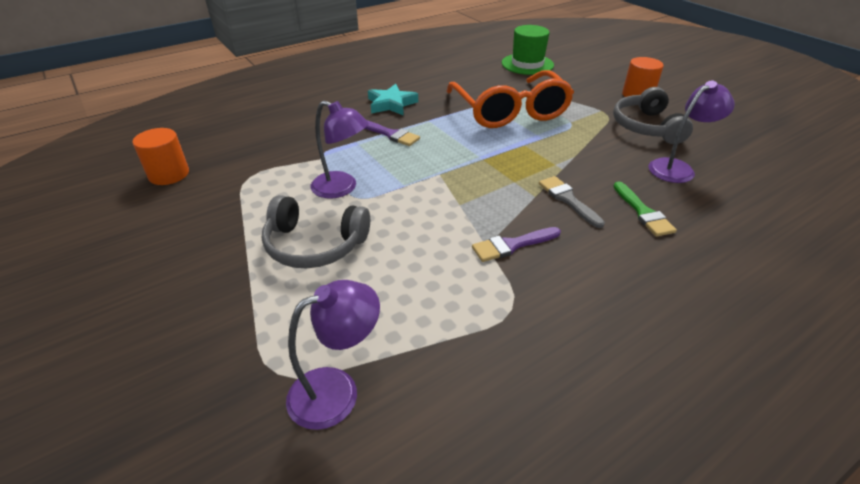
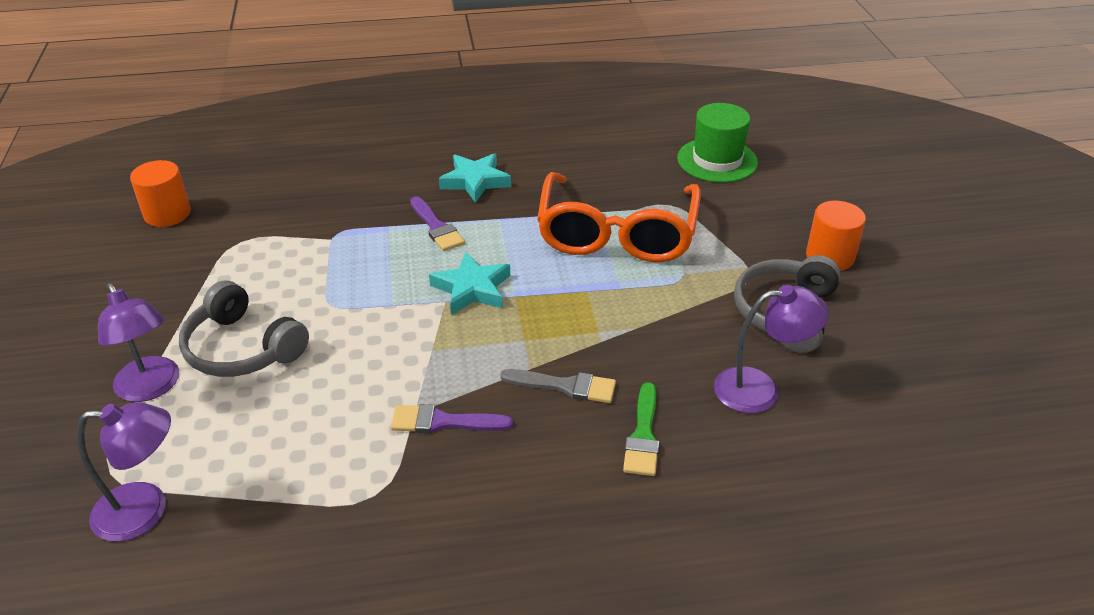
camera: 25 degrees right, 0 degrees up
(342, 188) = (323, 286): purple lamp -> purple lamp (151, 388)
(450, 162) = (472, 289): none -> turquoise star
(568, 199) = (565, 386): grey brush -> grey brush turned 105 degrees clockwise

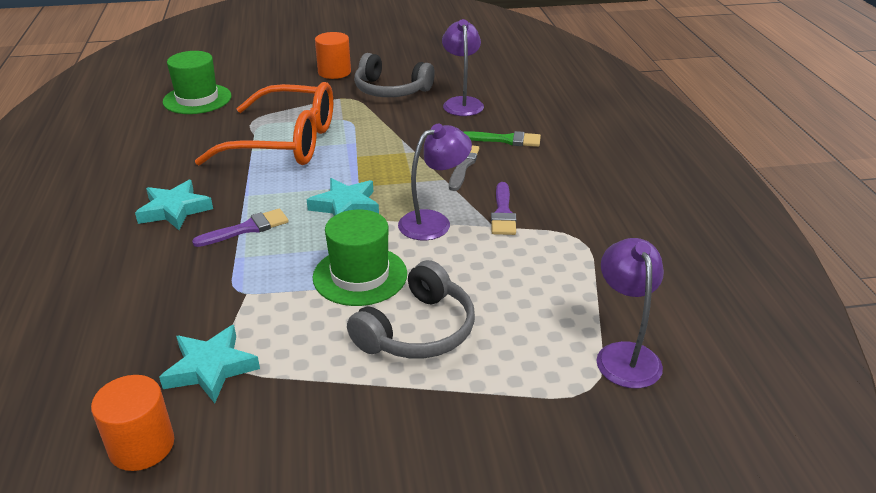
camera: 90 degrees left, 5 degrees down
(151, 388) = (476, 385): purple lamp -> purple lamp (433, 222)
(237, 232) = (210, 368): none -> turquoise star
(340, 306) = (360, 275): none -> green hat

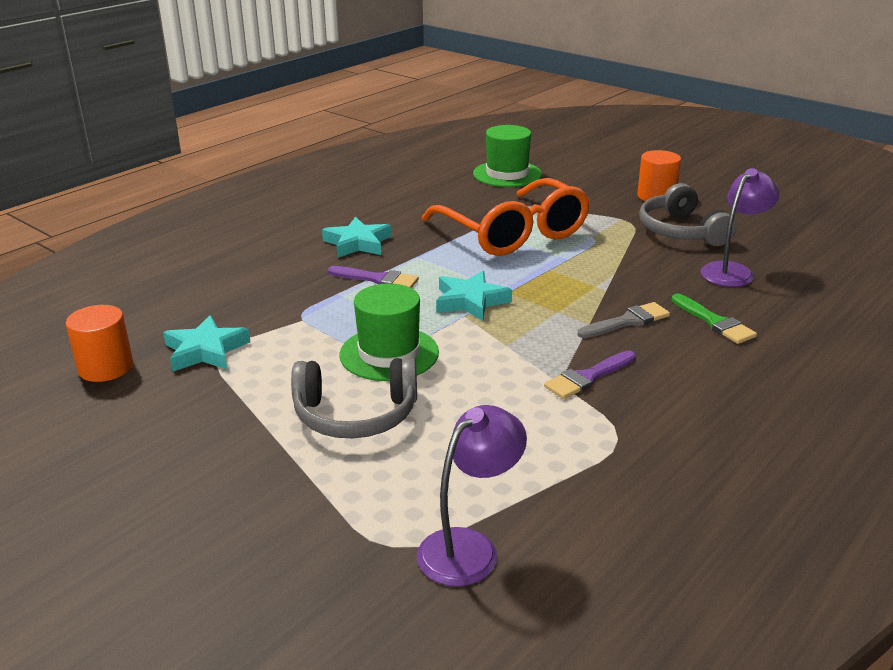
camera: 50 degrees right, 5 degrees down
(433, 222) = (515, 350): purple lamp -> none

